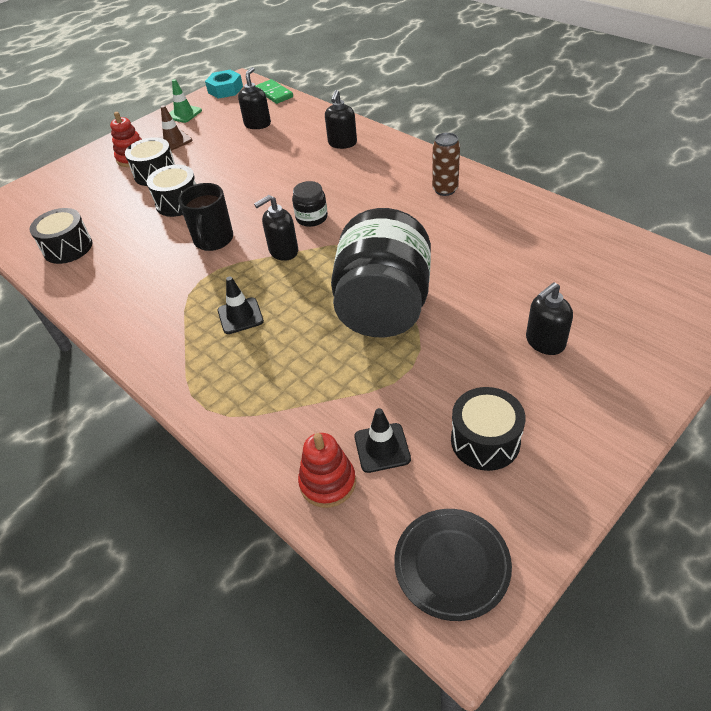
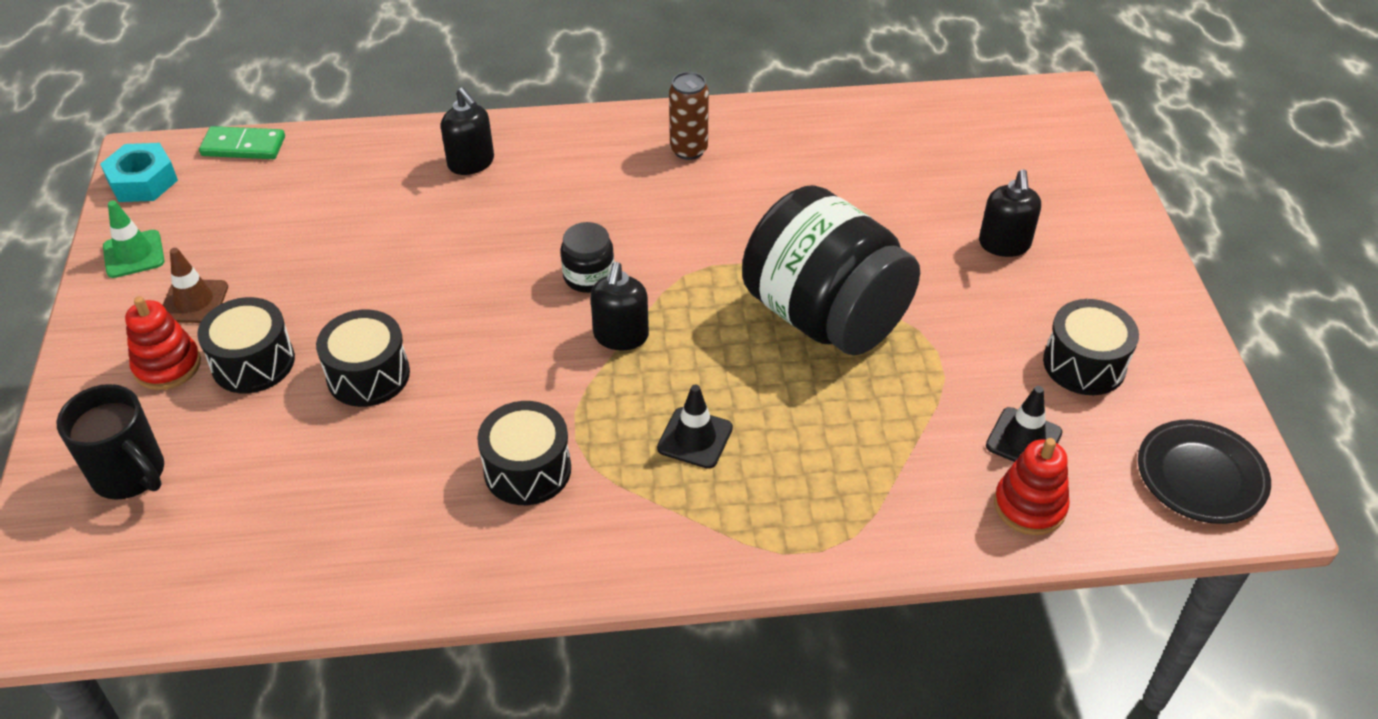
camera: 55 degrees left, 0 degrees up
(68, 248) = (303, 544): black drum -> black drum (527, 469)
(213, 240) = (509, 385): black mug -> black mug (130, 475)
(257, 124) = (296, 203): black soap dispenser -> none

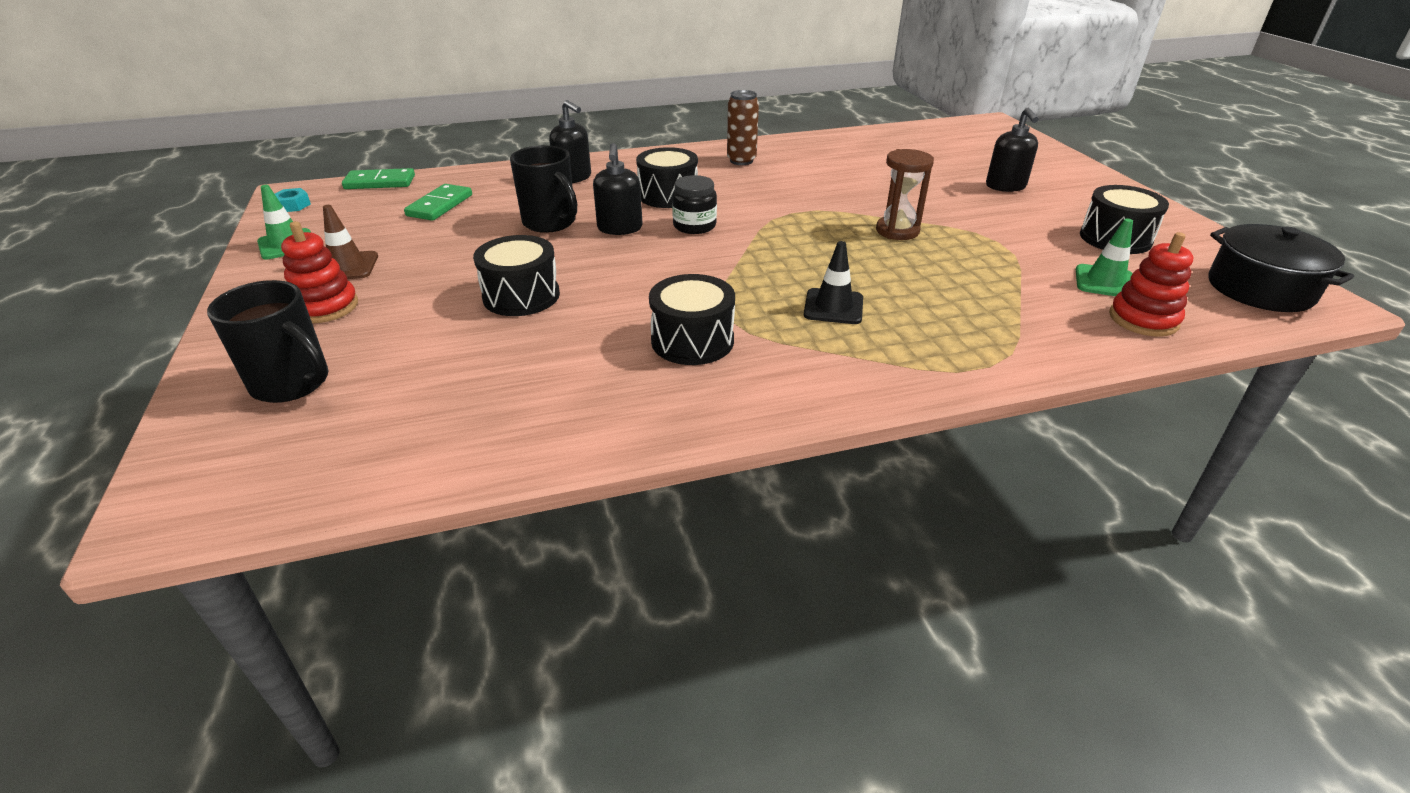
camera: 10 degrees left, 10 degrees down
(143, 181) = (292, 205): turquoise nut -> turquoise nut, size x0.57
(253, 362) = (409, 298): black drum -> black drum (668, 195)
(306, 201) = (439, 205): none -> green domino
(425, 251) = (550, 223): none -> black mug
(621, 336) = (737, 255): black soap dispenser -> black soap dispenser (620, 228)
(825, 316) = (897, 231): black jar -> brown hourglass
(1023, 439) = (1105, 282): black traffic cone -> green traffic cone
(1200, 476) = (1260, 289): black plate -> black pot

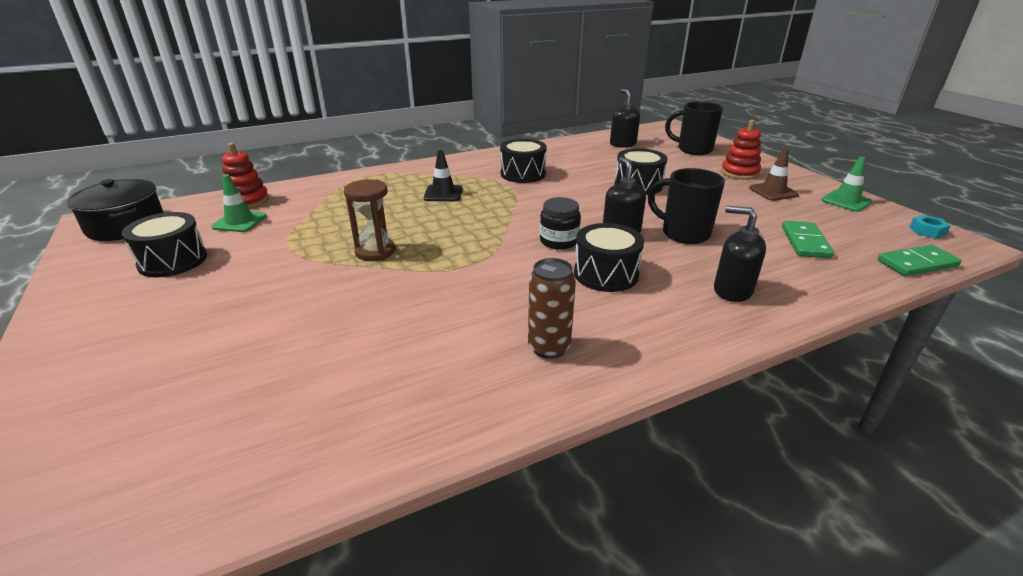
camera: 170 degrees right, 5 degrees down
(1005, 186) = (202, 328): black soap dispenser -> black soap dispenser (622, 144)

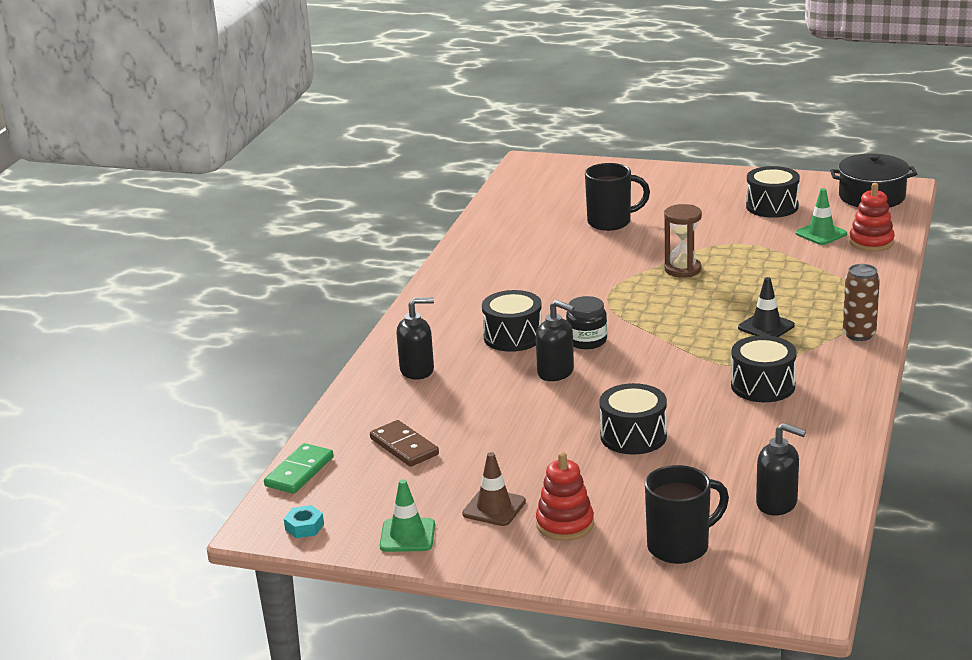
camera: 135 degrees right, 5 degrees down
(549, 347) = (476, 286): brown can -> brown can (859, 334)
(683, 233) = (509, 400): black mug -> black mug (611, 222)
(805, 242) = (404, 447): green domino -> brown domino

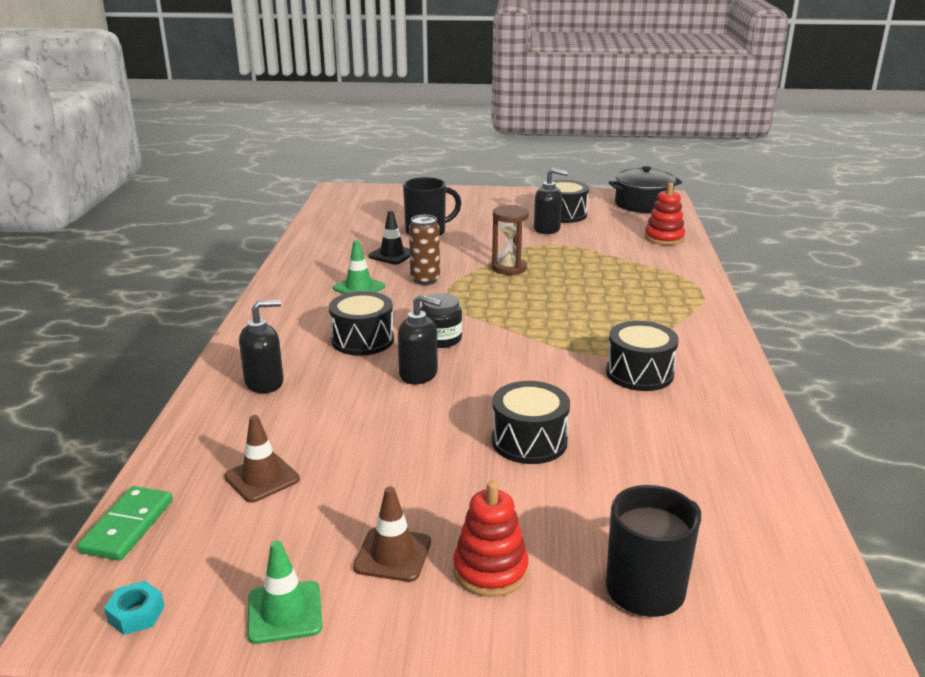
camera: 15 degrees left, 0 degrees up
(404, 447) = (262, 478): brown domino -> brown traffic cone
(766, 327) = (612, 314): black traffic cone -> black traffic cone (392, 255)
(777, 503) = (730, 513): black soap dispenser -> black soap dispenser (547, 229)
(821, 234) = (617, 233): green traffic cone -> green traffic cone (359, 287)
(859, 334) = (702, 316): brown can -> brown can (425, 280)

